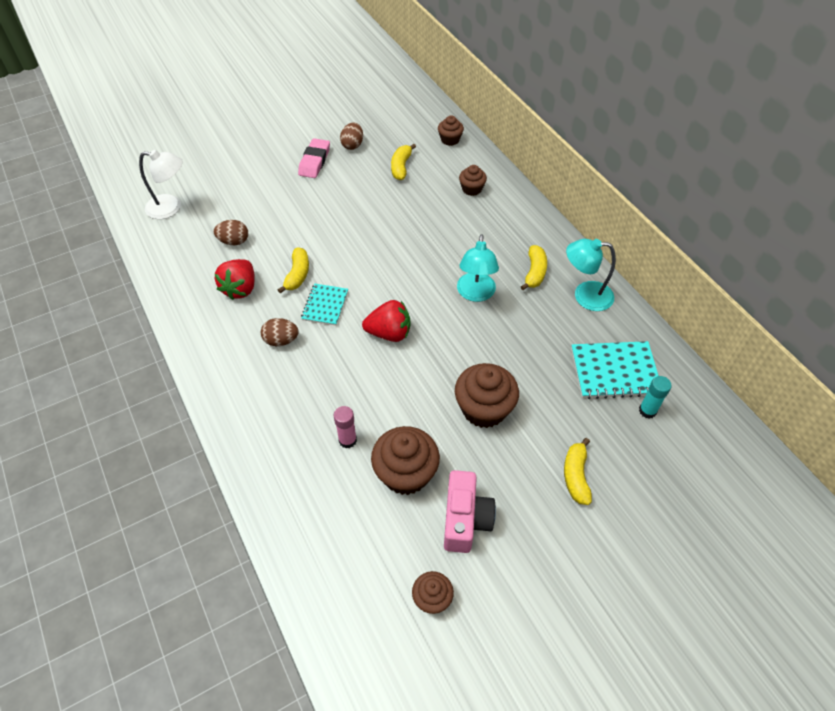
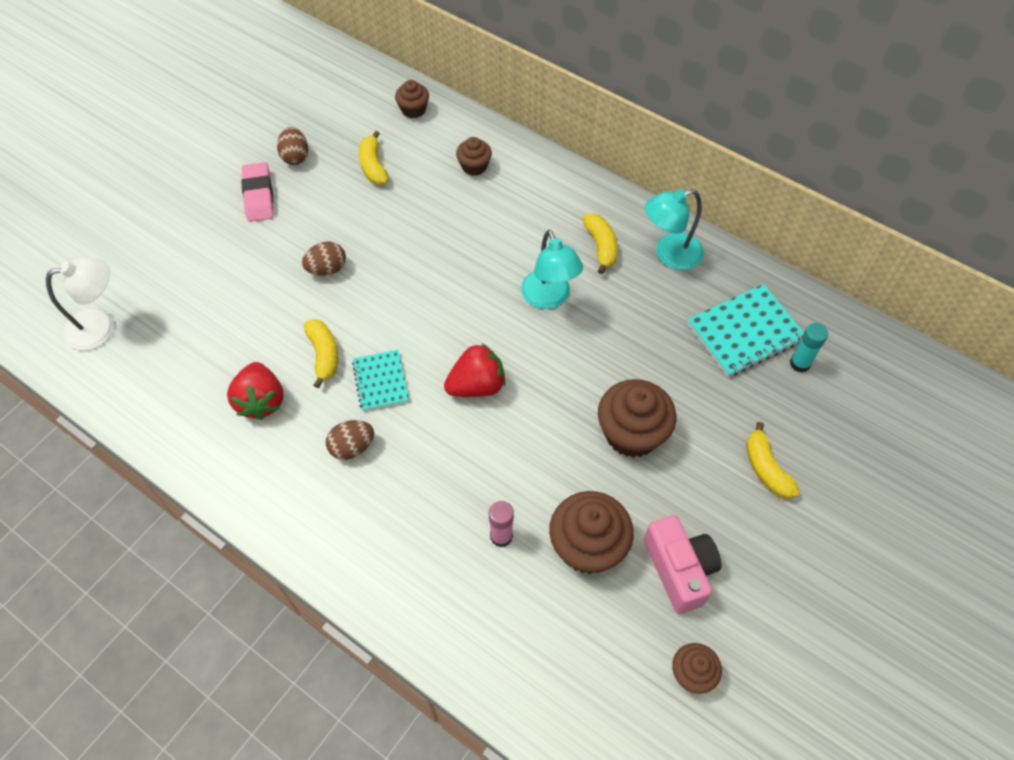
camera: 25 degrees left, 5 degrees up
(234, 241) = (215, 341): brown egg -> brown egg (327, 269)

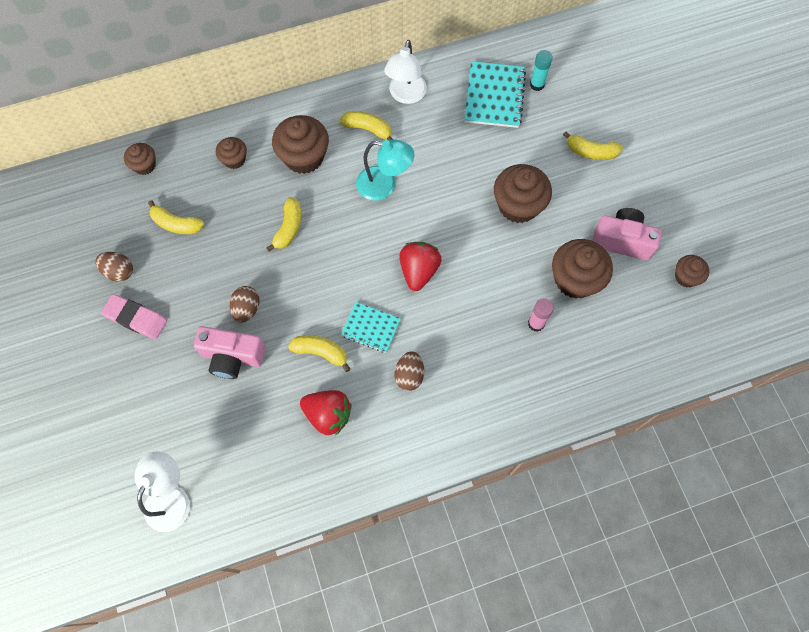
camera: 55 degrees left, 10 degrees up
(270, 288) = (232, 357): none -> pink camera
(437, 249) = (288, 228): none -> yellow banana
(523, 215) = (304, 157): none -> brown cupcake
(669, 254) = (405, 95): turquoise lamp -> white lamp

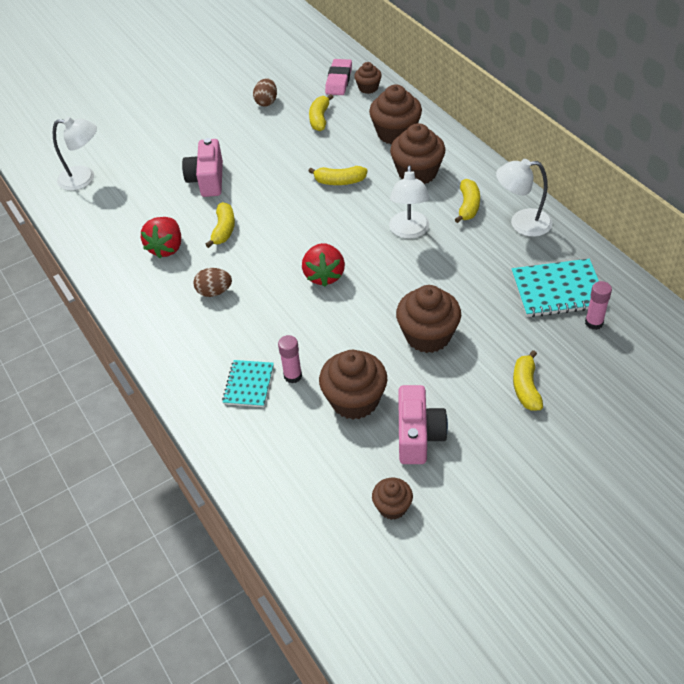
camera: 80 degrees right, 20 degrees down
(136, 318) = (228, 121): pink eraser -> pink eraser (339, 80)
(234, 159) = (395, 133): brown cupcake -> brown cupcake, size x1.80
(247, 309) = (253, 177): brown egg -> none
(371, 328) = (255, 256): turquoise notebook -> turquoise notebook (249, 384)
(384, 185) = (409, 231): turquoise lamp -> white lamp
(419, 271) = (324, 275): red strawberry -> red strawberry turned 90 degrees clockwise
(537, 84) = (594, 323): turquoise glue stick -> pink glue stick

